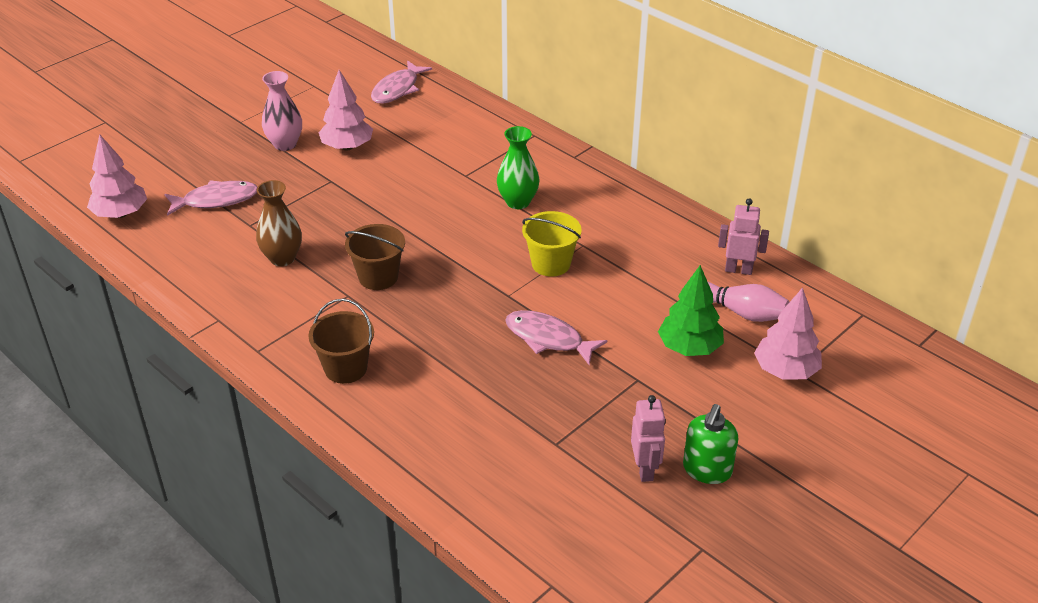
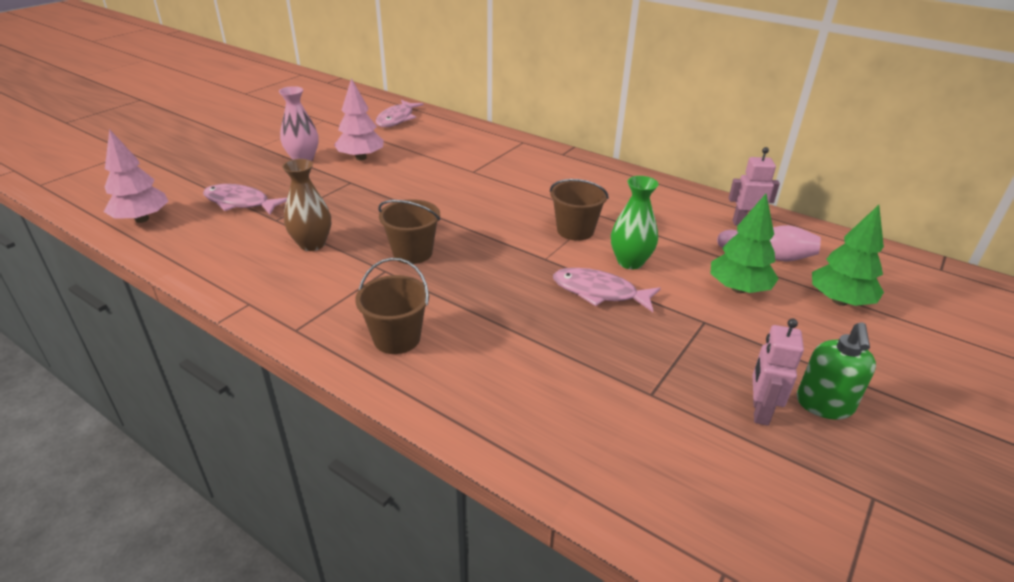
camera: 10 degrees left, 5 degrees down
(216, 200) = (240, 203): pink fish -> pink fish turned 135 degrees counterclockwise
(518, 202) = (526, 187): green vase -> green vase (630, 262)
(551, 264) = (575, 230): yellow bucket -> brown bucket
(645, 469) = (760, 411): pink robot -> pink robot turned 150 degrees counterclockwise
(785, 371) = (839, 301): pink tree -> green tree

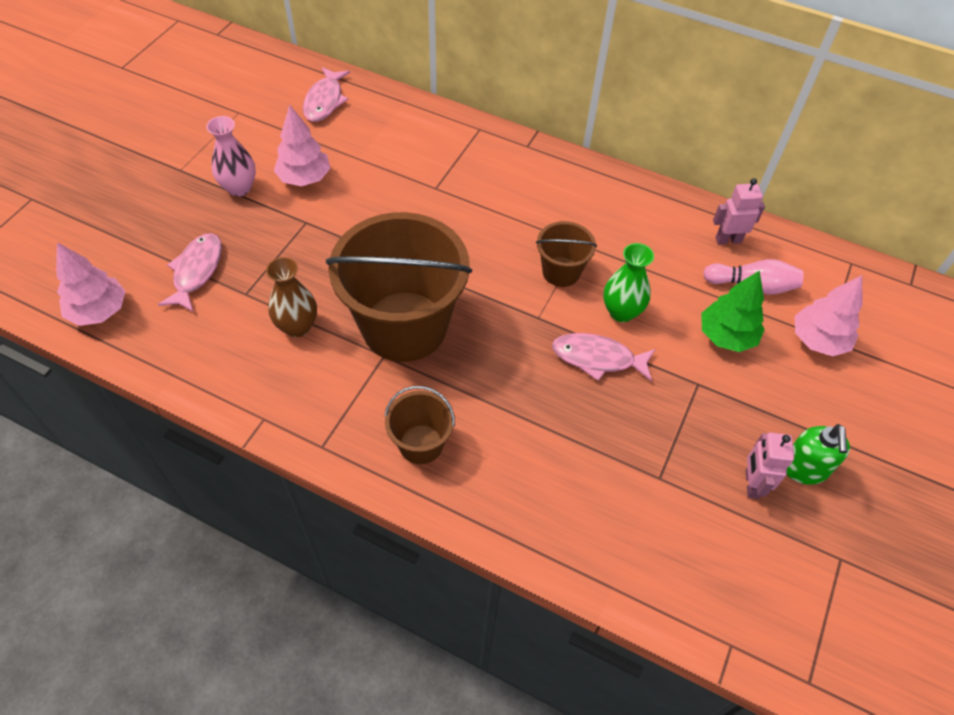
camera: 10 degrees left, 20 degrees up
(240, 203) = (196, 271): pink fish -> pink fish turned 90 degrees clockwise
(412, 253) = (404, 326): brown bucket -> brown bucket, size x2.12
(839, 301) = (818, 340): green tree -> pink tree

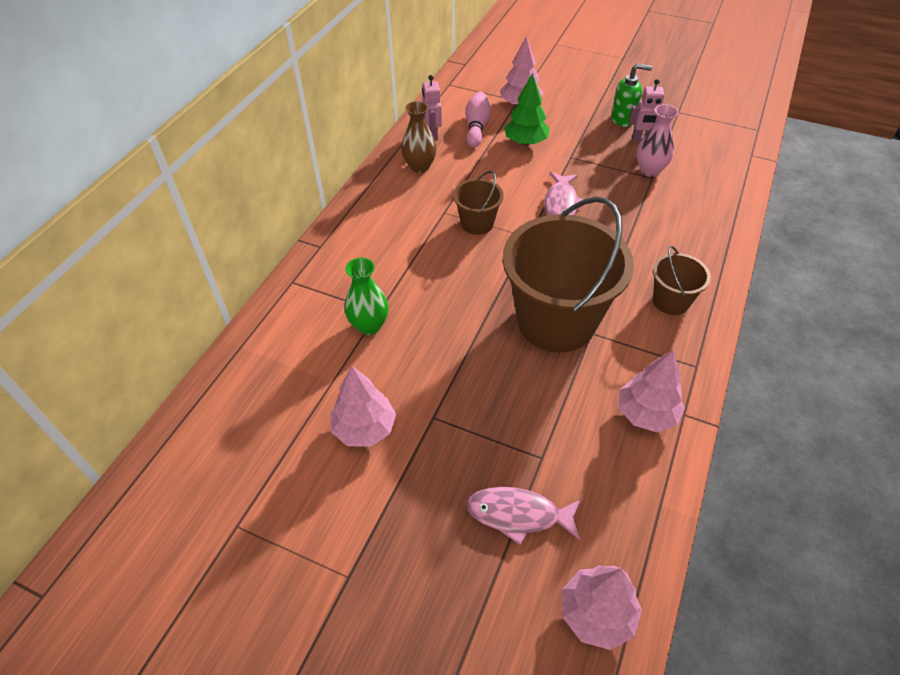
camera: 90 degrees left, 5 degrees down
(239, 188) = (381, 495): pink vase -> pink vase (649, 170)
(272, 384) = (646, 414): none -> pink tree
(297, 326) = (574, 403): brown vase -> brown vase (419, 167)
(325, 101) = (227, 427): pink fish -> none
(621, 312) = (513, 191): green vase -> green vase (369, 325)

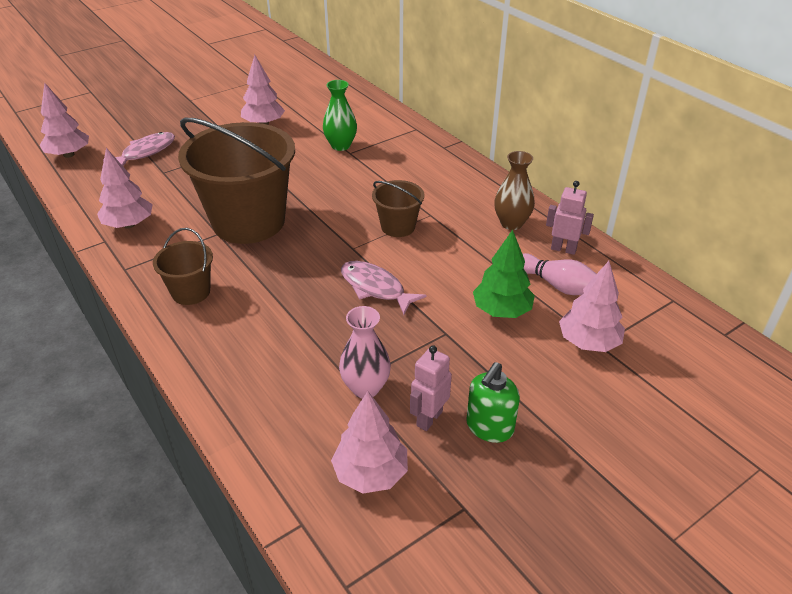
camera: 120 degrees right, 10 degrees down
(698, 145) = (371, 473): none -> pink tree

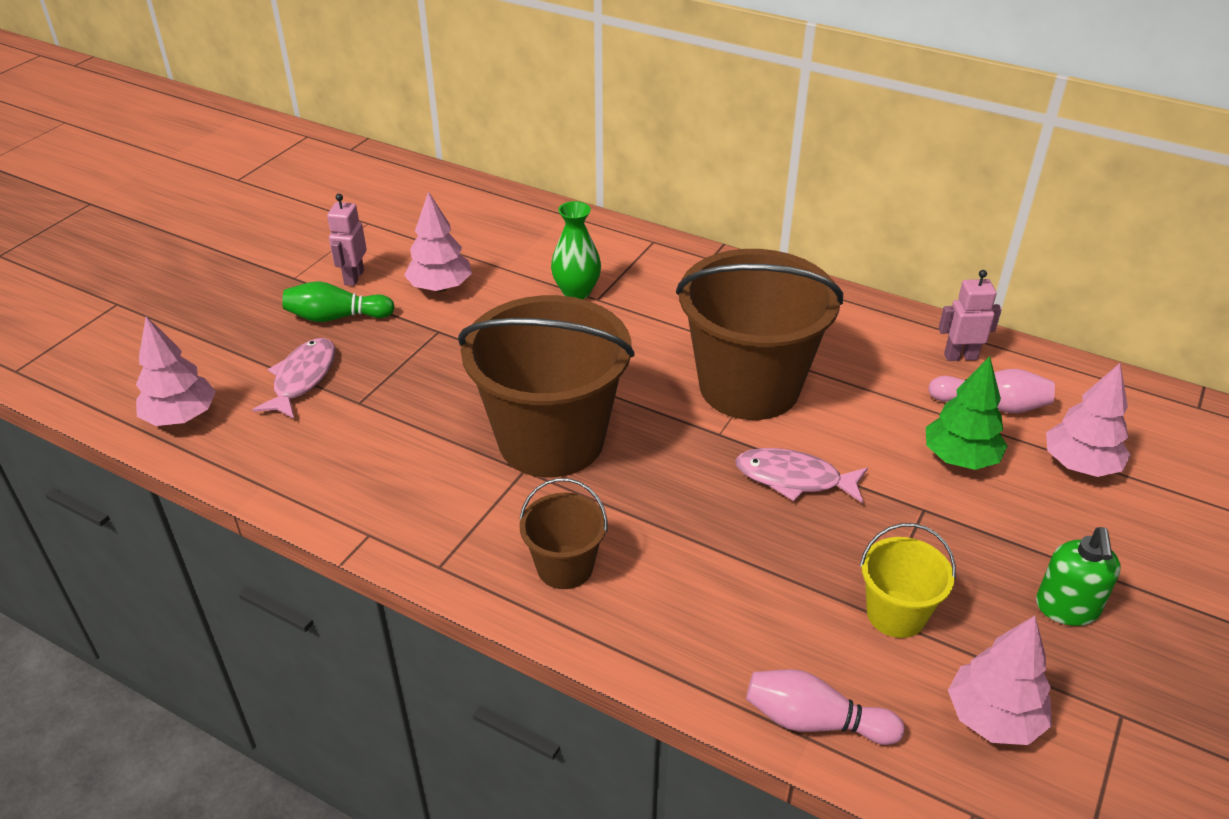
camera: 25 degrees left, 0 degrees up
(129, 224) = (382, 498): pink tree -> none
(192, 125) = (336, 317): none -> green bowling pin
(254, 429) = (814, 721): none -> pink bowling pin
(365, 388) = (896, 614): pink vase -> yellow bucket
(398, 227) = (749, 386): brown bucket -> brown bucket, size x2.12
(429, 418) = (996, 623): pink robot -> pink robot (353, 277)
(511, 223) = (877, 340): brown vase -> none

